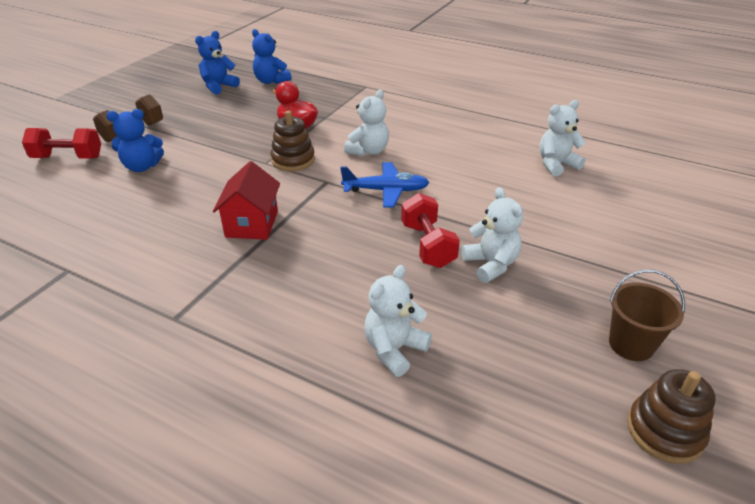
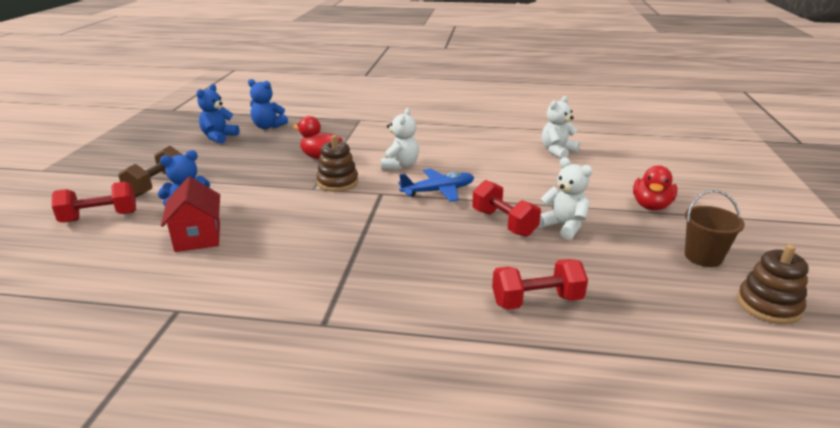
camera: 20 degrees left, 10 degrees down
(252, 224) = (338, 236): red house -> red house (198, 237)
(394, 349) = (537, 301): white teddy bear -> red dumbbell
(617, 261) = (651, 206): none -> red duck

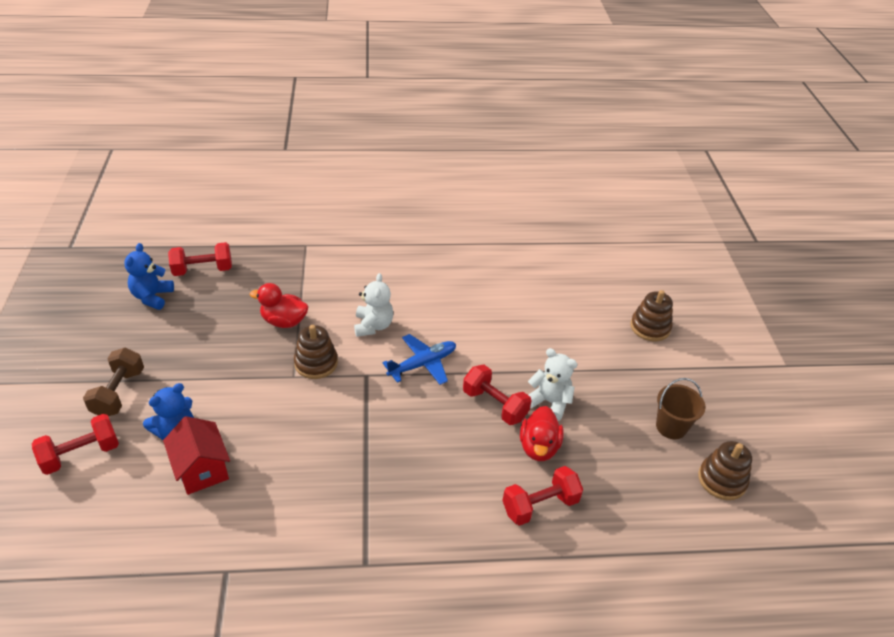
camera: 15 degrees left, 15 degrees up
(268, 126) = (203, 270): blue teddy bear -> red dumbbell
(557, 151) = (528, 283): white teddy bear -> none
(651, 206) = (624, 361): red duck -> red duck (539, 447)
(681, 187) = (650, 327): none -> brown stacking toy

